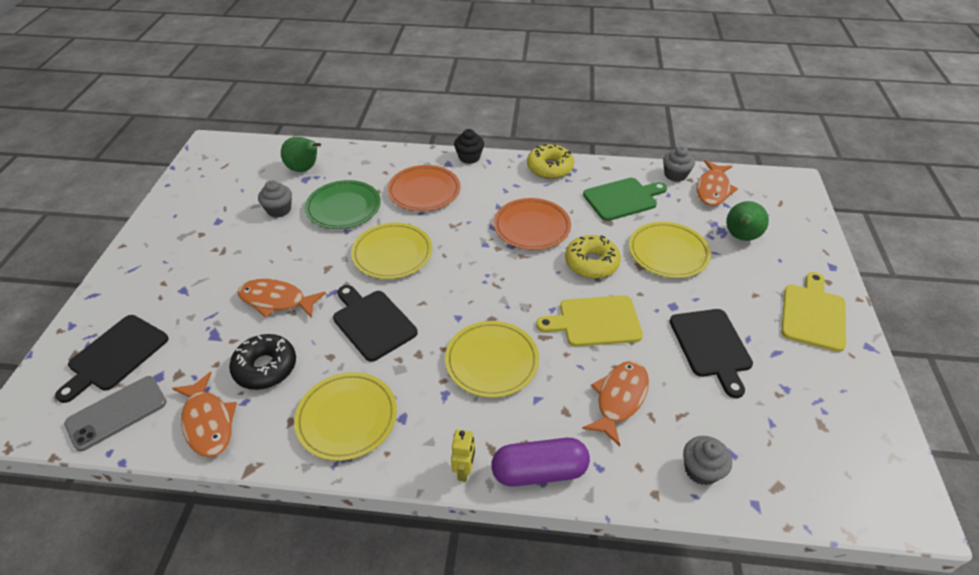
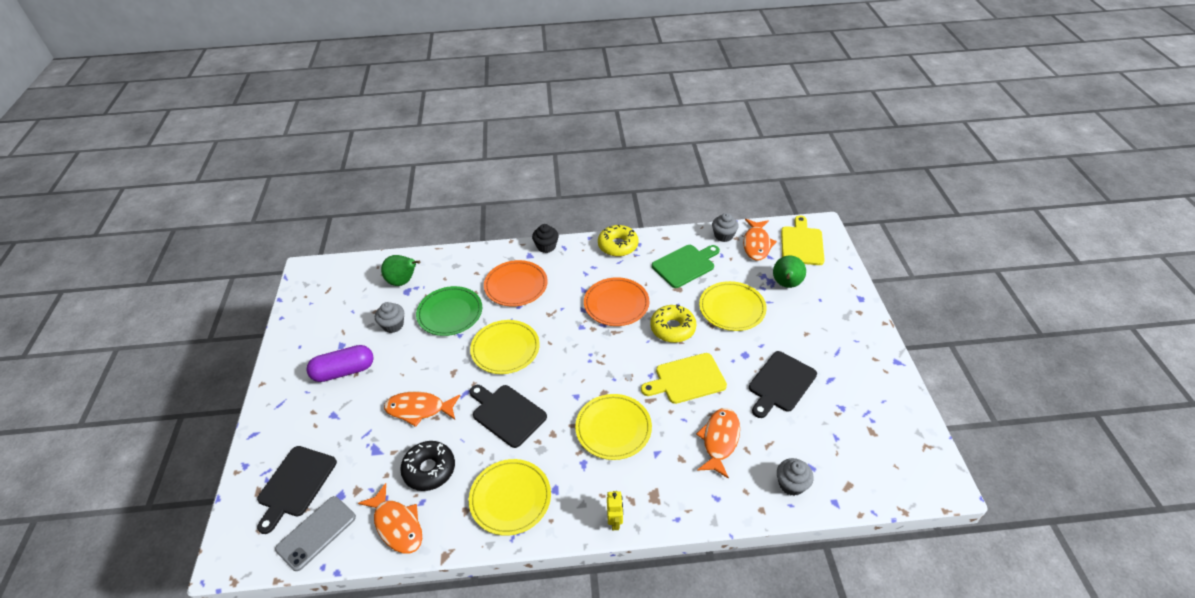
camera: 10 degrees left, 0 degrees up
(539, 471) = (672, 510): purple capsule -> purple capsule (344, 371)
(711, 346) = (780, 383): black cutting board -> black cutting board turned 60 degrees clockwise
(813, 314) = (852, 342): yellow cutting board -> yellow cutting board (802, 244)

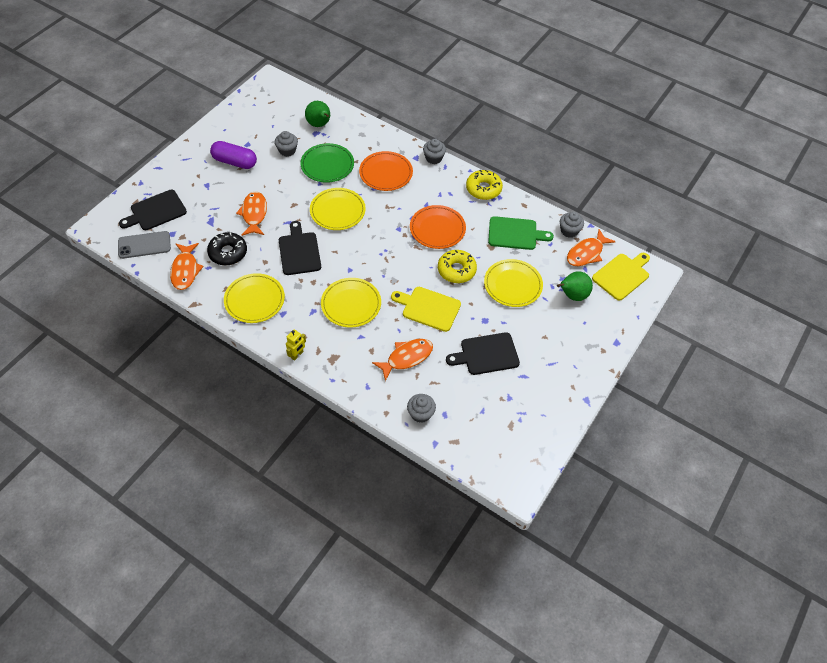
camera: 35 degrees right, 10 degrees up
(419, 409) = (254, 214): orange fish -> orange fish turned 45 degrees clockwise
(546, 246) = (433, 158): black cupcake -> grey cupcake

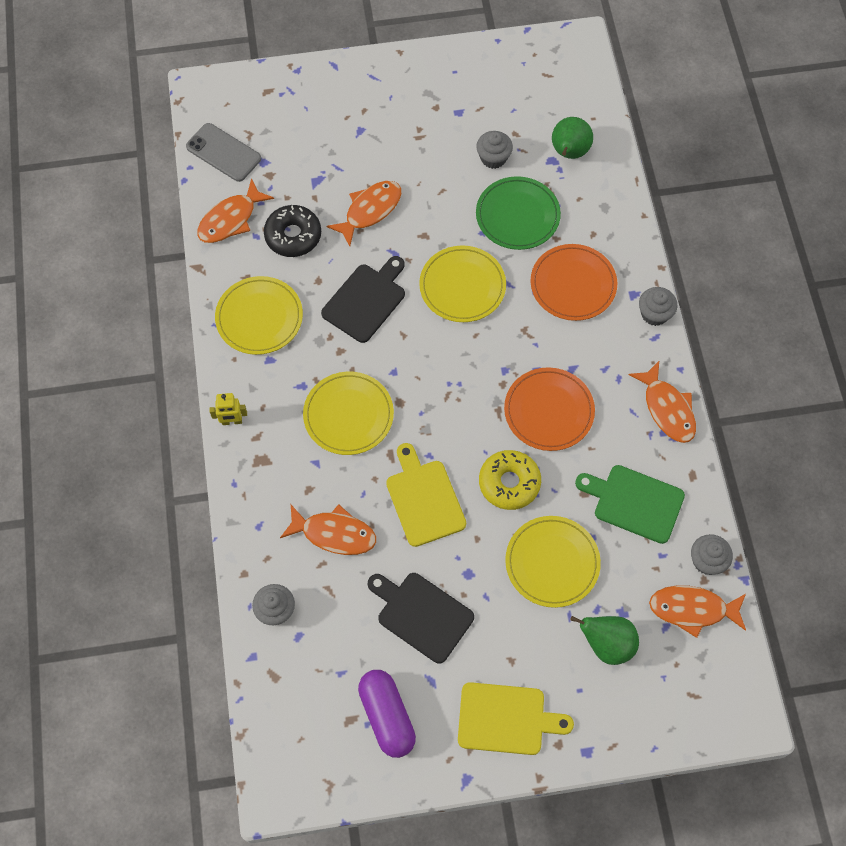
camera: 50 degrees right, 10 degrees up
(156, 211) = (276, 120): black cutting board -> none
(235, 162) = (420, 125): purple capsule -> purple capsule (387, 716)
(483, 189) = (667, 409): yellow donut -> orange fish
(515, 234) = (634, 502): green cutting board -> green cutting board turned 150 degrees clockwise
(622, 275) = (701, 680): yellow cutting board -> yellow cutting board (506, 719)

